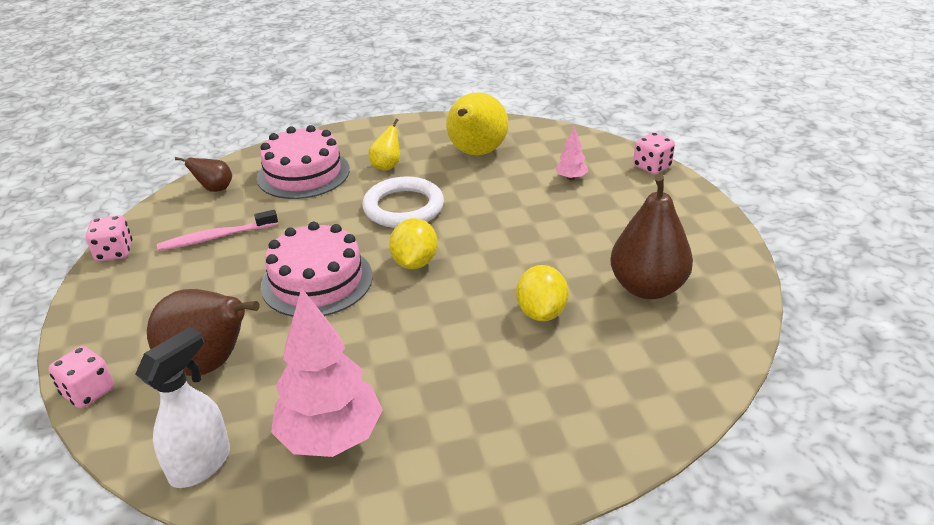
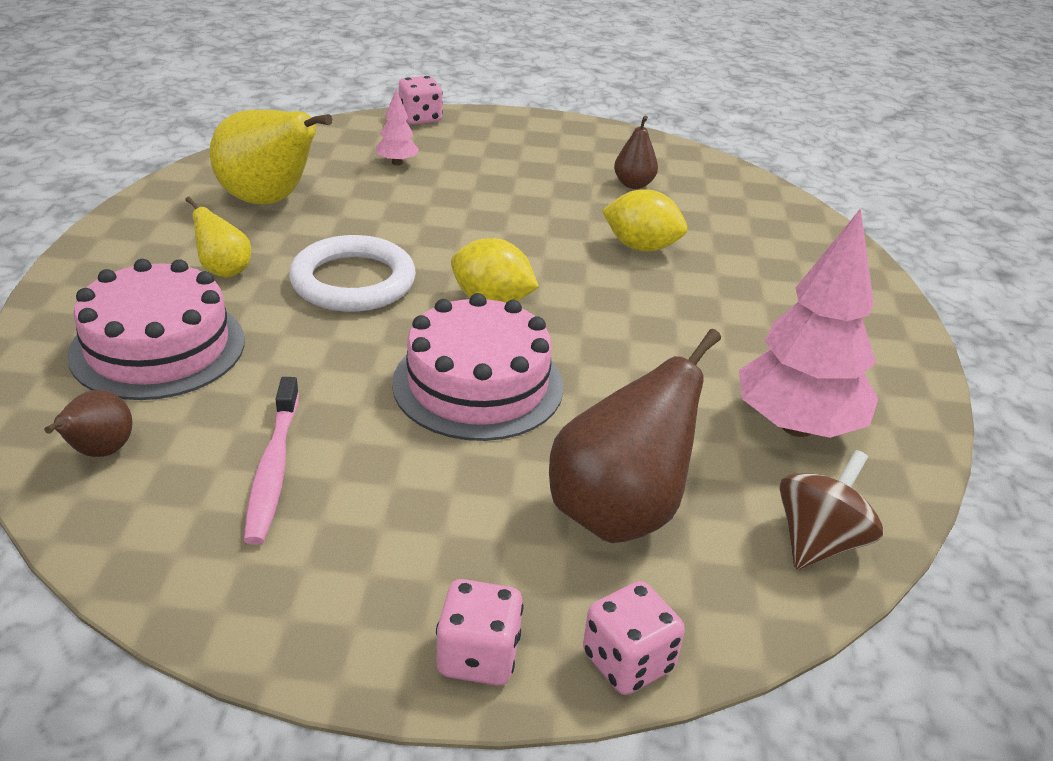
camera: 75 degrees left, 0 degrees up
(114, 252) = (208, 611): pink dice -> pink dice (478, 656)
(201, 464) = (818, 541): white spray bottle -> brown spinning top
(647, 287) = (633, 184): brown pear -> brown pear, size x0.50

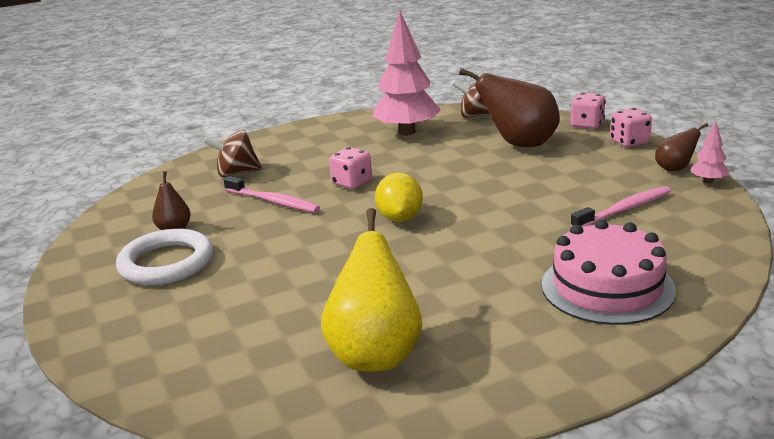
camera: 115 degrees left, 10 degrees down
(99, 452) = (698, 253): brown pear -> brown pear (675, 169)
(224, 270) = (499, 314): yellow pear -> none
(353, 281) = (441, 264): white ring -> white ring (166, 263)
(397, 162) = (230, 332): pink tree -> pink tree (708, 181)
(420, 118) = (107, 367): pink dice -> pink dice (352, 183)
(478, 384) = (484, 194): pink cake -> none
(641, 247) = (273, 201): yellow lemon -> pink toothbrush
(761, 250) = (236, 173): none -> brown spinning top

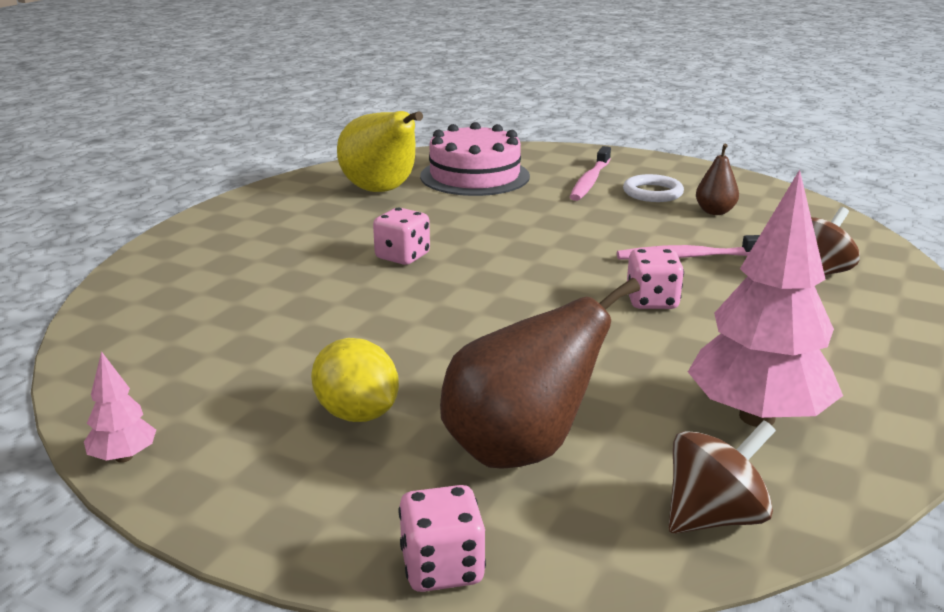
camera: 140 degrees right, 0 degrees up
(166, 263) = (652, 193): white ring -> white ring, size x0.63
(400, 218) = (517, 277): yellow lemon -> yellow lemon (357, 414)
(607, 287) = (226, 271): pink cake -> pink cake (474, 176)
(624, 209) = (248, 362): pink toothbrush -> pink toothbrush (590, 181)
(629, 142) = (309, 529): pink dice -> pink dice (402, 256)
(675, 169) = (190, 472): brown pear -> none

